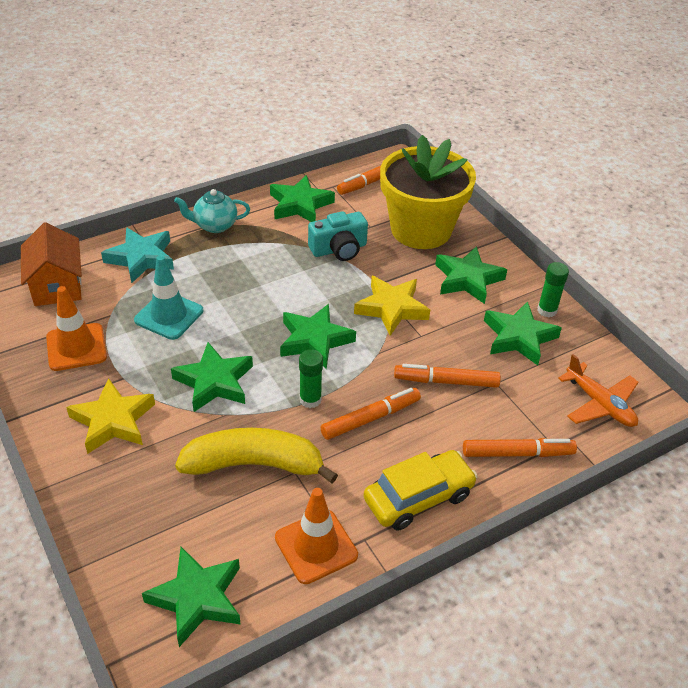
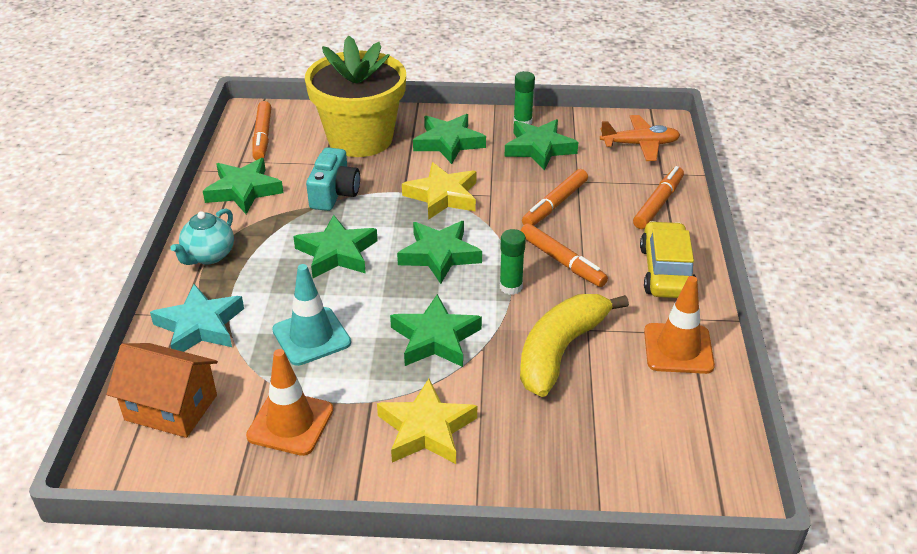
camera: 55 degrees left, 5 degrees down
(197, 598) = (688, 444): green star -> green star (337, 253)
(370, 418) = (562, 261): orange marker -> orange marker turned 135 degrees clockwise

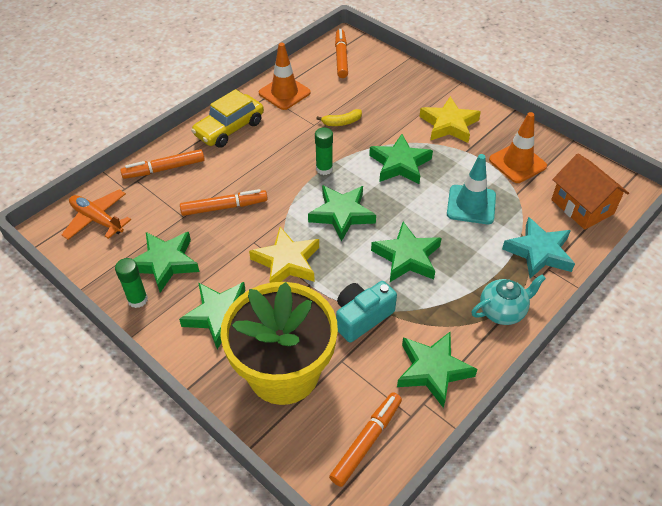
camera: 140 degrees left, 10 degrees up
(560, 351) = (341, 122): yellow banana -> yellow banana, size x0.44
(562, 261) = (275, 167): orange marker -> orange marker (341, 57)

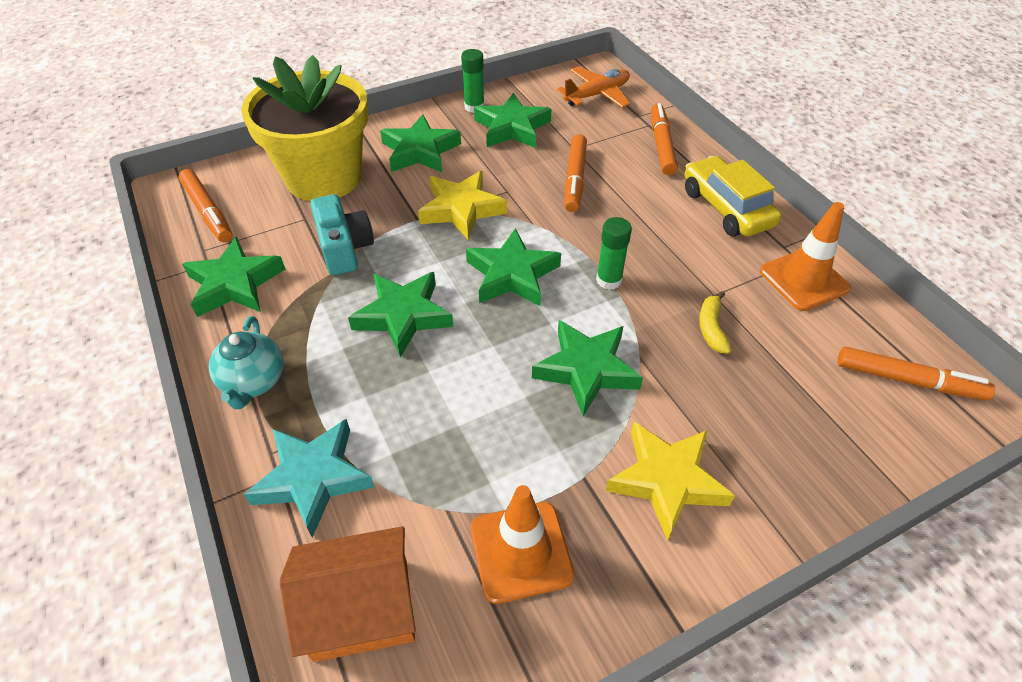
camera: 110 degrees right, 0 degrees up
(471, 205) = (456, 429): turquoise traffic cone -> none

